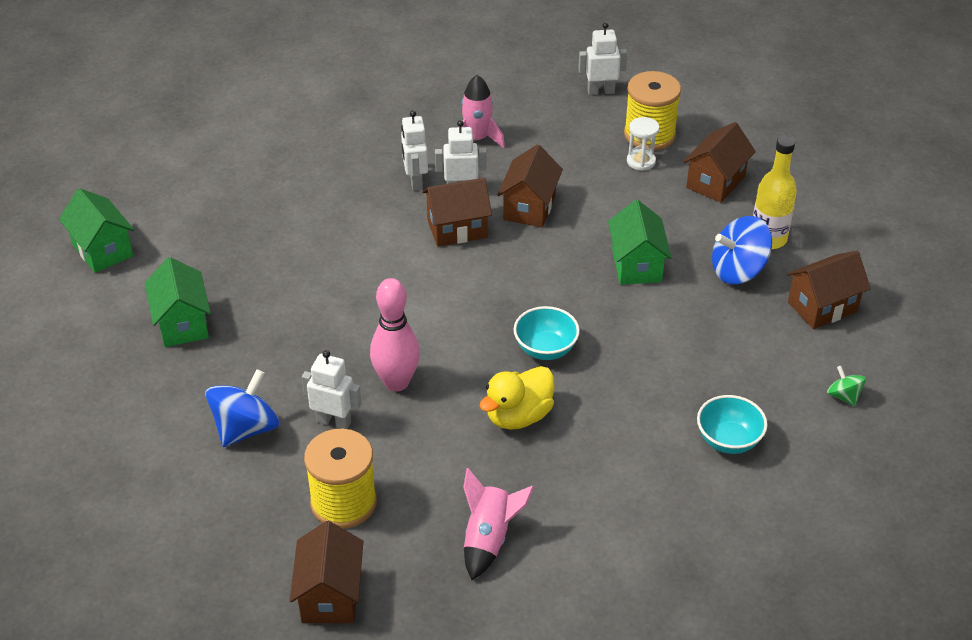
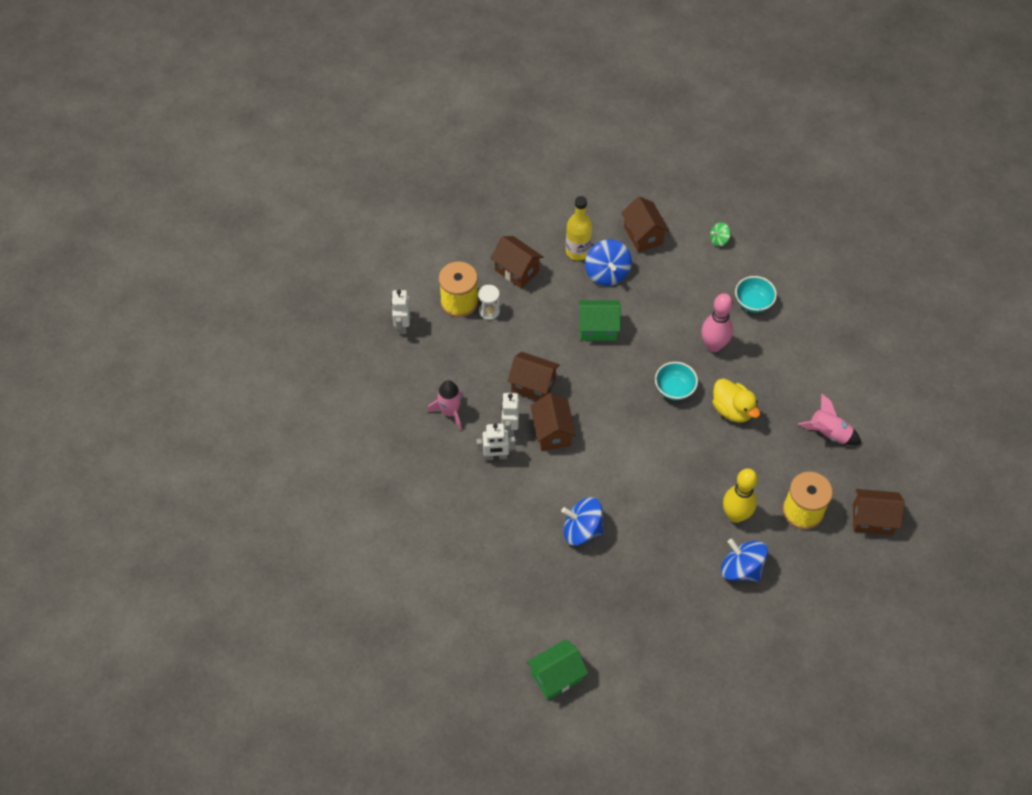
camera: 85 degrees left, 15 degrees up
(182, 324) = (640, 613): green house -> none
(309, 263) = (582, 530): none -> blue spinning top
(334, 421) = (735, 515): white robot -> yellow bowling pin
(396, 382) = (702, 477): pink bowling pin -> pink bowling pin (713, 345)

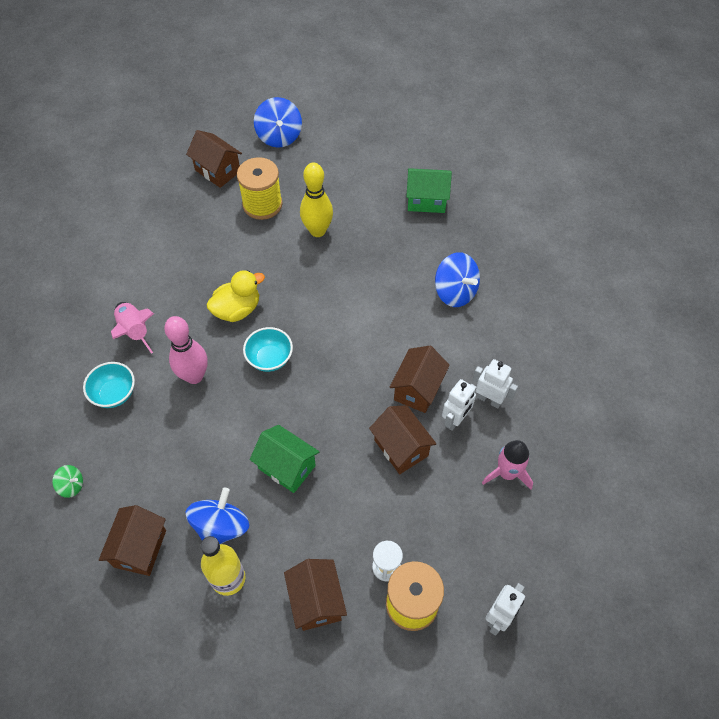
camera: 145 degrees left, 0 degrees up
(556, 676) = (554, 206): green house -> green house (426, 200)
(732, 409) = (237, 309): yellow duck -> yellow duck turned 60 degrees clockwise
(741, 568) = (349, 195): blue spinning top -> blue spinning top (279, 136)
(829, 433) = (180, 244): pink rocket -> pink rocket (135, 331)

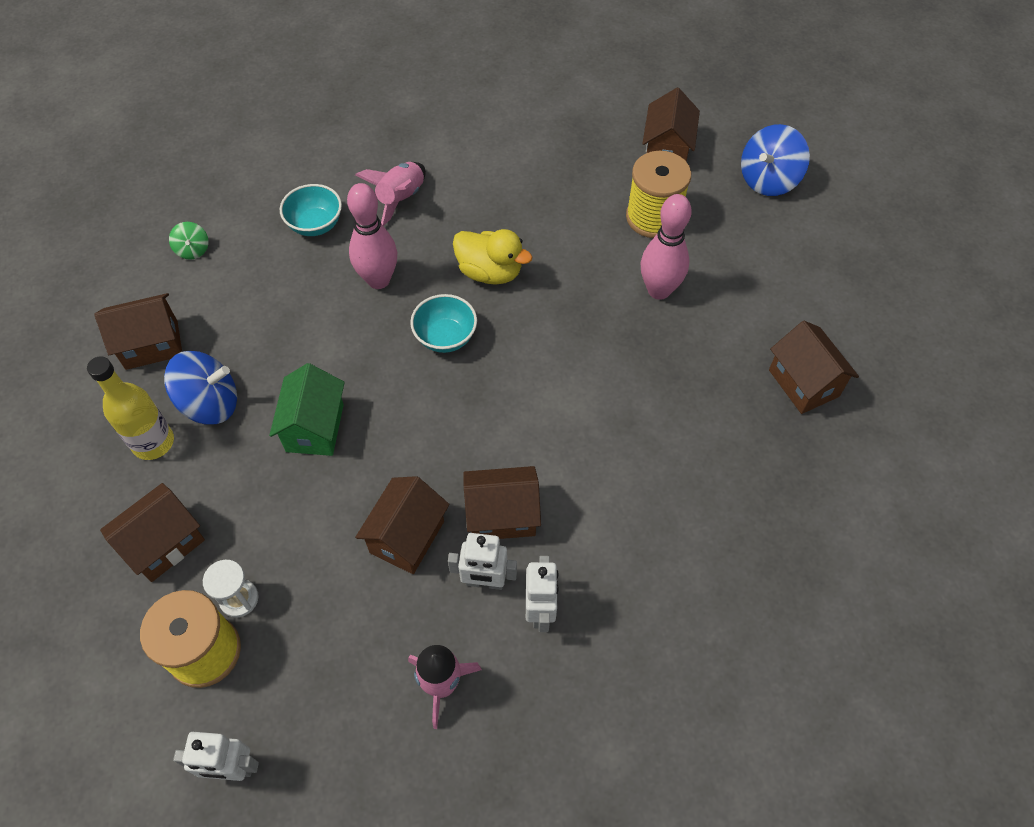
camera: 60 degrees right, 0 degrees up
(317, 231) = (659, 290): yellow bowling pin -> pink bowling pin
(426, 200) = (803, 383): green house -> brown house
(455, 292) = (681, 488): blue spinning top -> none

